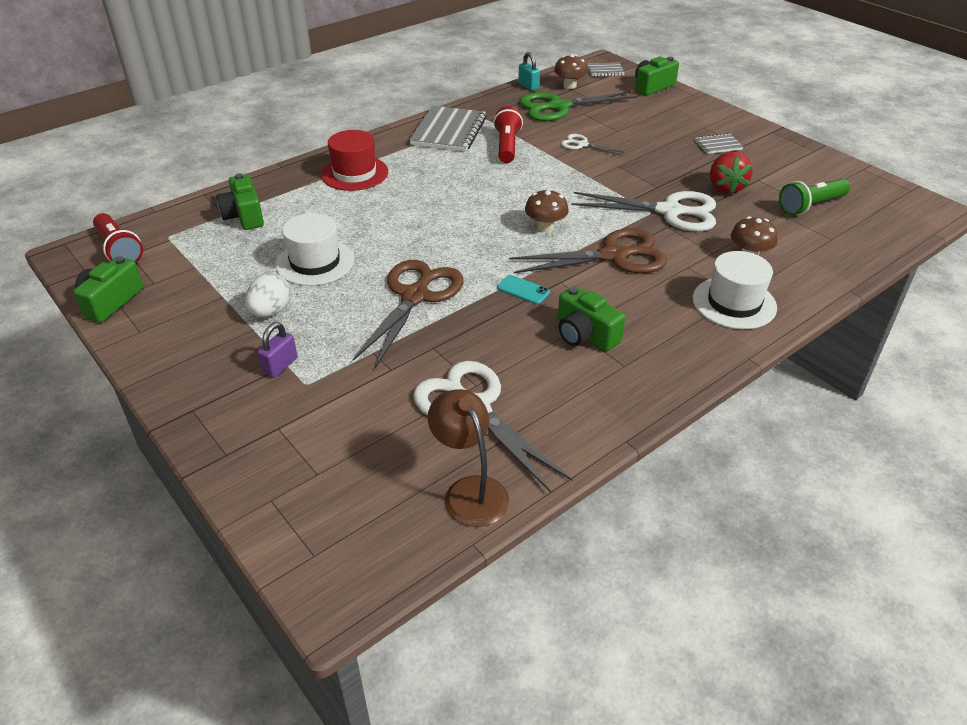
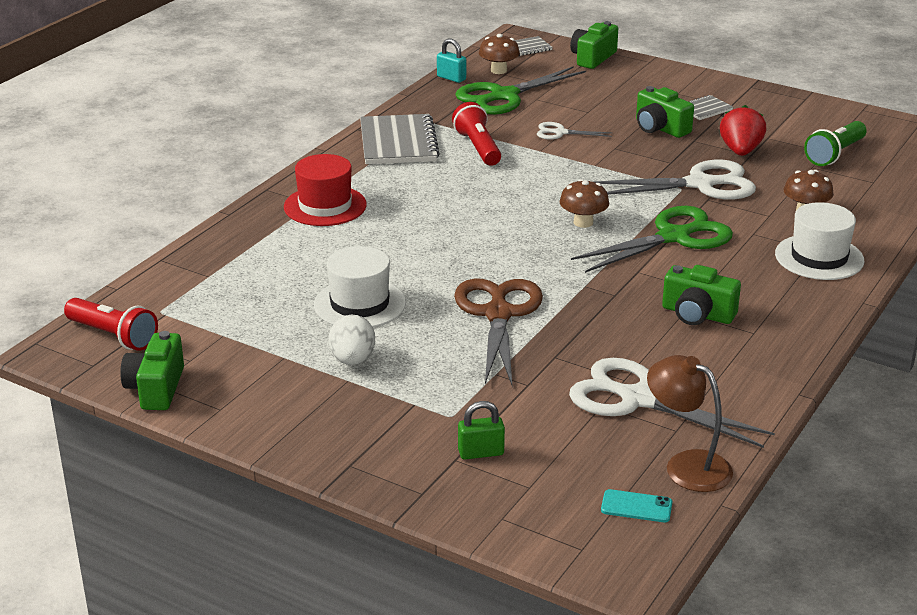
camera: 20 degrees left, 10 degrees down
(244, 216) = (233, 273): green camera -> green camera (660, 128)
(280, 366) = (409, 406): purple padlock -> none
(303, 427) = (481, 453): none -> green padlock
(523, 290) = (605, 286): turquoise phone -> turquoise phone (636, 507)
(613, 256) = (673, 237): brown scissors -> green scissors
(725, 187) = (740, 151): red strawberry -> red strawberry turned 150 degrees counterclockwise

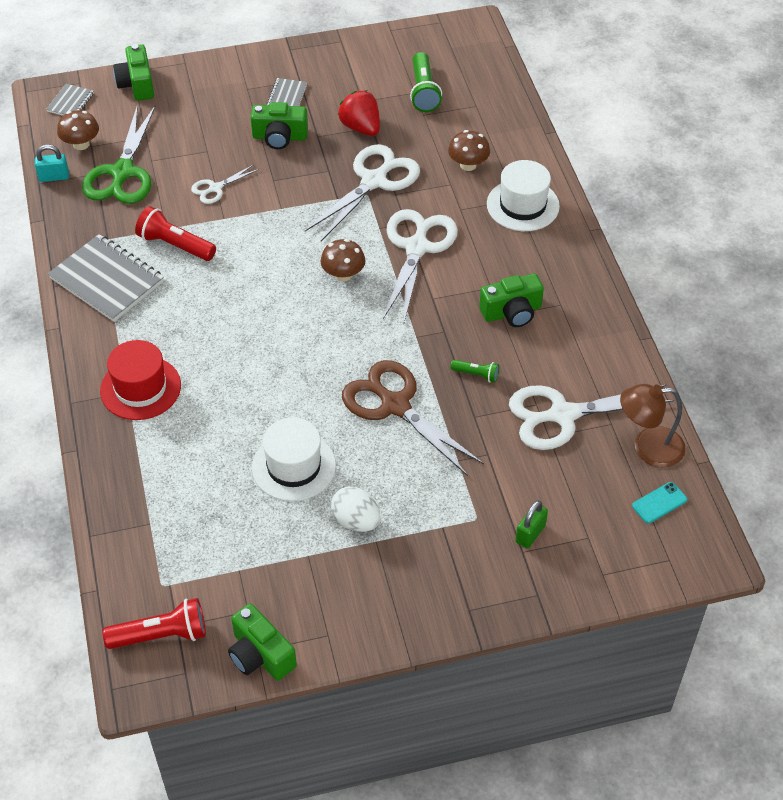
camera: 45 degrees left, 20 degrees up
(599, 333) = (476, 374): none -> green flashlight
(673, 237) = (417, 248): green scissors -> white scissors

